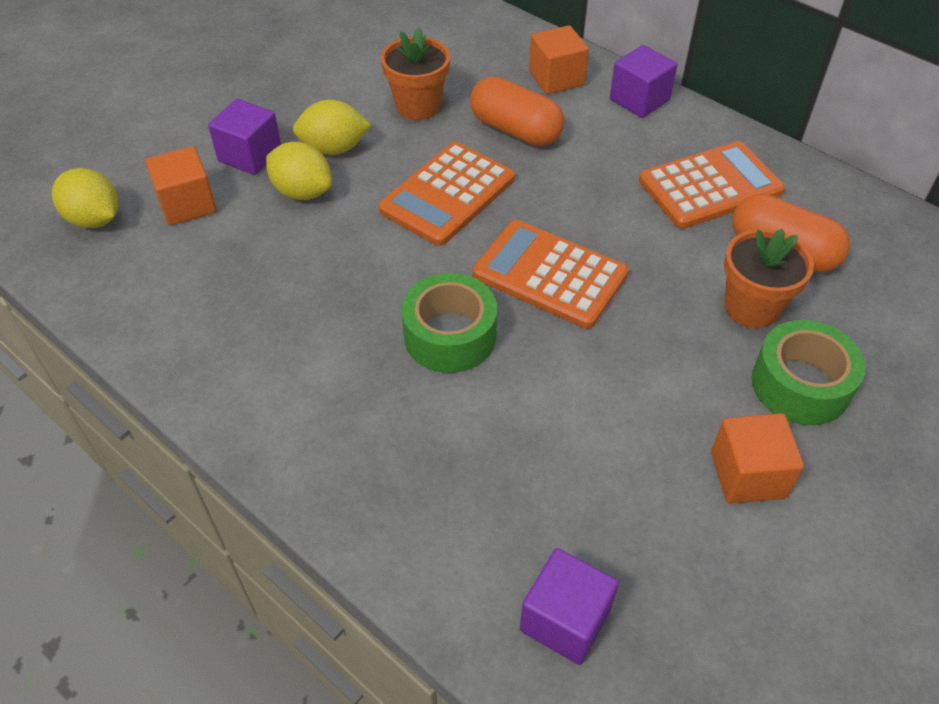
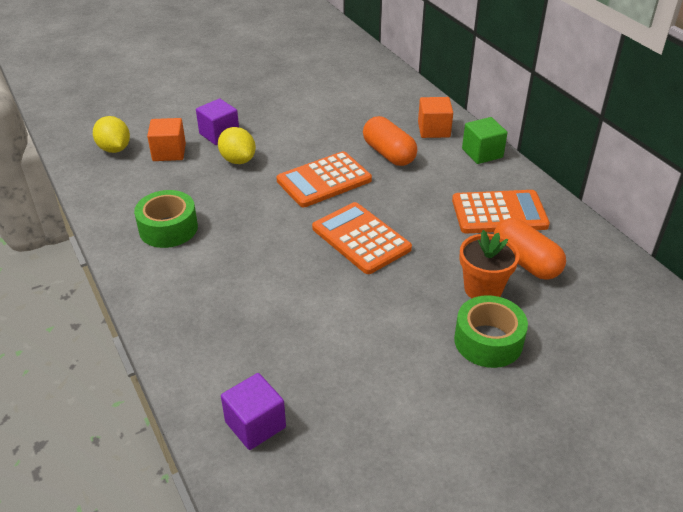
camera: 20 degrees right, 10 degrees down
(334, 148) = (270, 141): yellow lemon -> none
(418, 106) = (335, 128): orange flower pot -> none
(450, 335) = (279, 256): green tape -> green tape (168, 228)
(639, 100) = (482, 153): purple cube -> green cube
(747, 475) = (419, 381): orange cube -> none

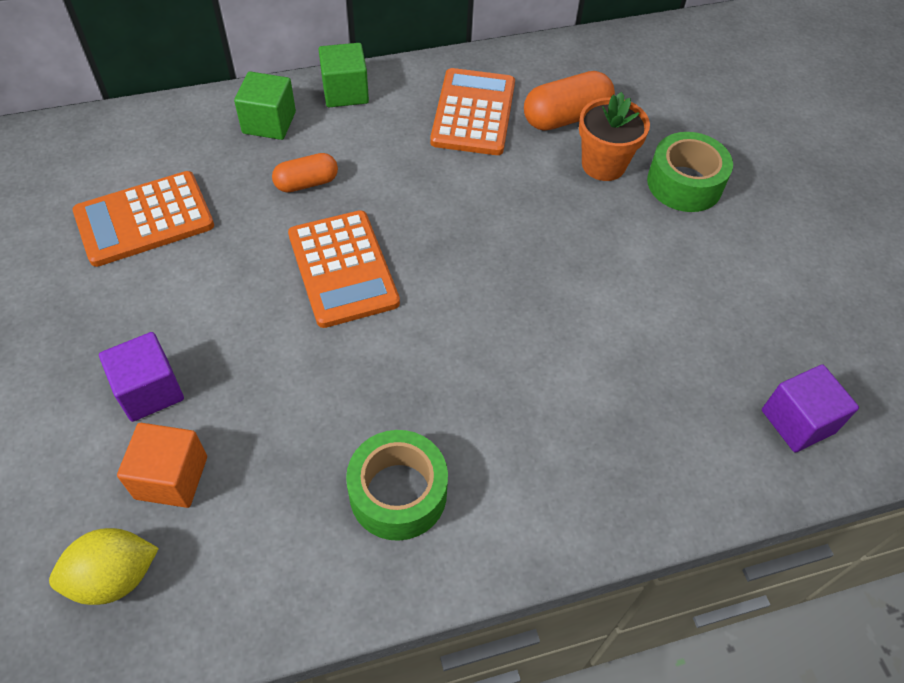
camera: 80 degrees left, 15 degrees up
(238, 160) = (243, 372): yellow lemon -> none
(361, 238) = (487, 254): orange calculator -> orange calculator (144, 219)
(388, 154) = (306, 183): orange capsule -> orange capsule, size x0.64
(434, 130) = (269, 122): orange cube -> green cube

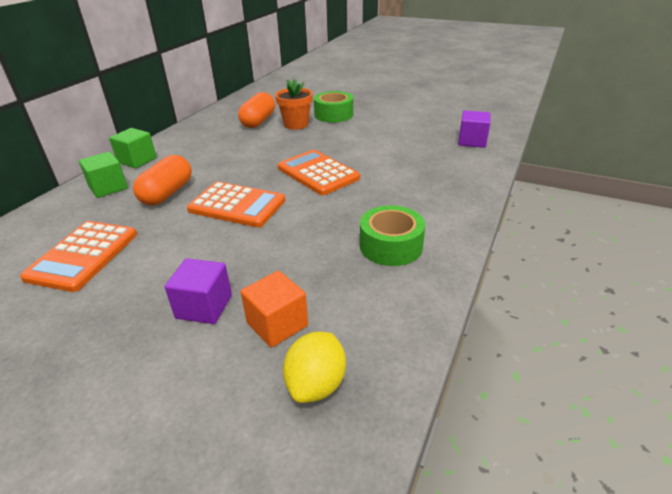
camera: 45 degrees left, 20 degrees down
(306, 183) = (167, 193): orange capsule -> orange capsule, size x1.56
(473, 113) = (215, 137): orange calculator -> orange calculator (318, 173)

